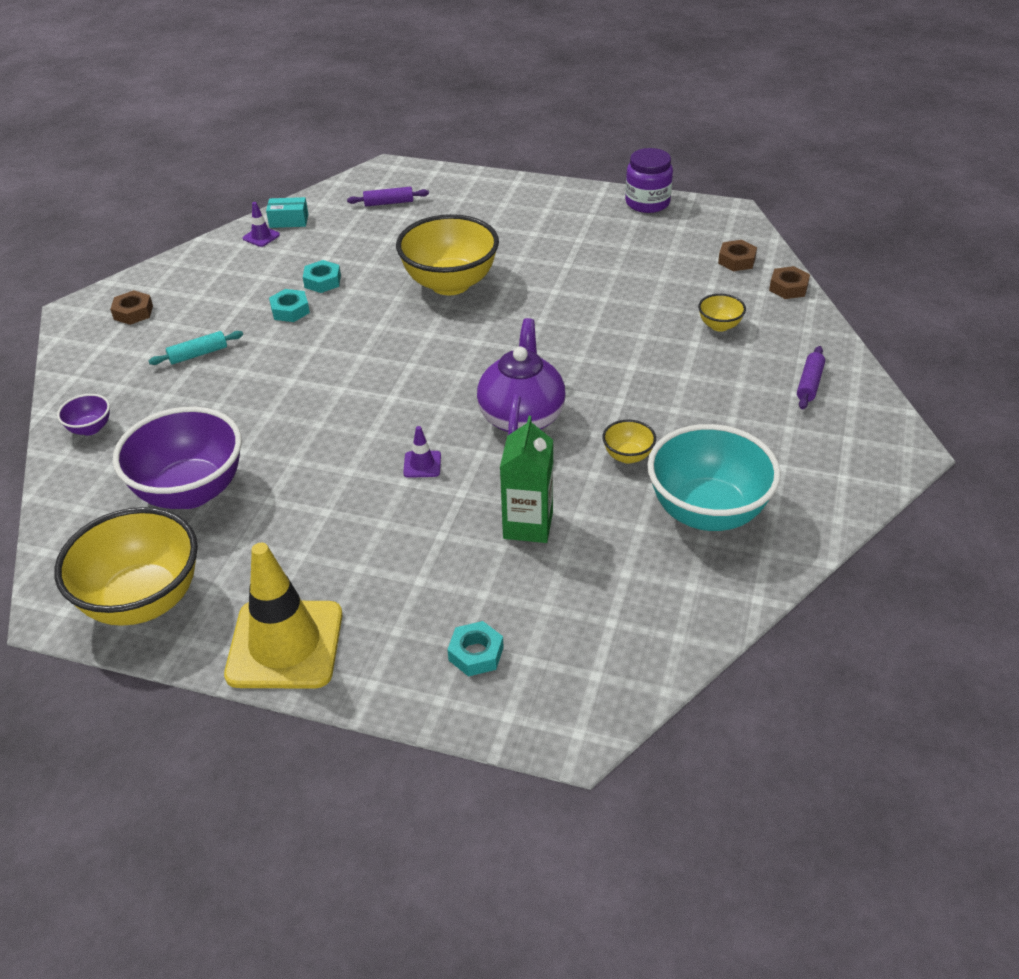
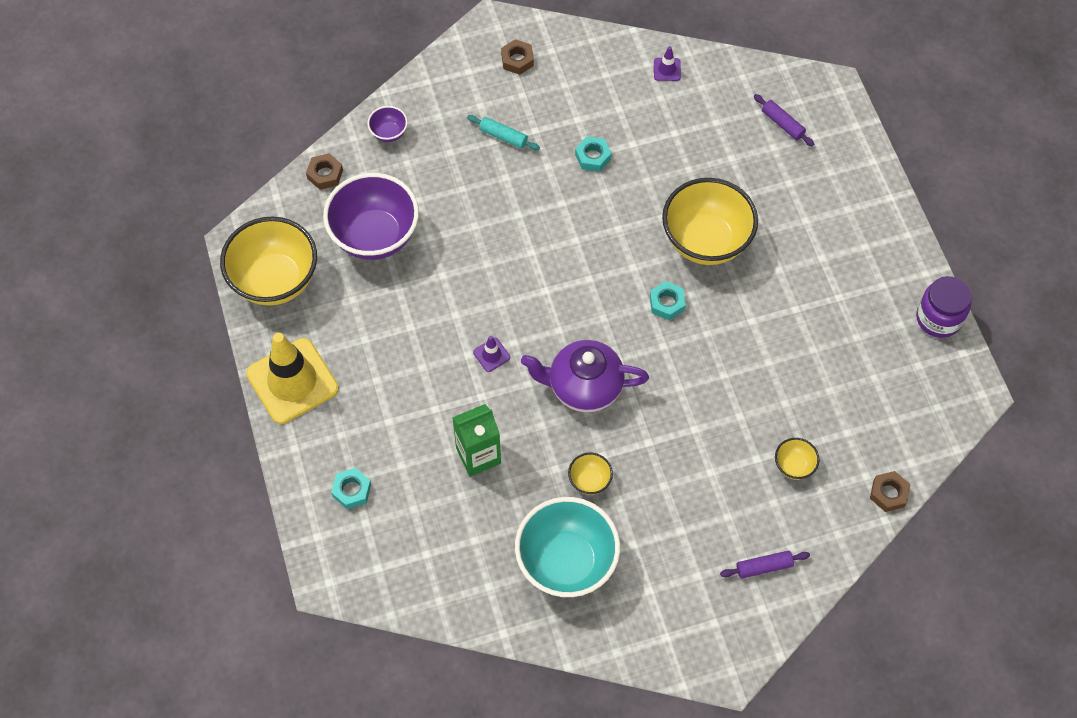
camera: 55 degrees right, 20 degrees up
(289, 221) = (702, 72): turquoise box -> none
(322, 281) = (643, 152): turquoise nut -> turquoise nut (667, 303)
(521, 416) = (583, 387): purple teapot -> purple teapot turned 150 degrees counterclockwise
(736, 260) = (900, 434): brown nut -> brown nut (325, 174)

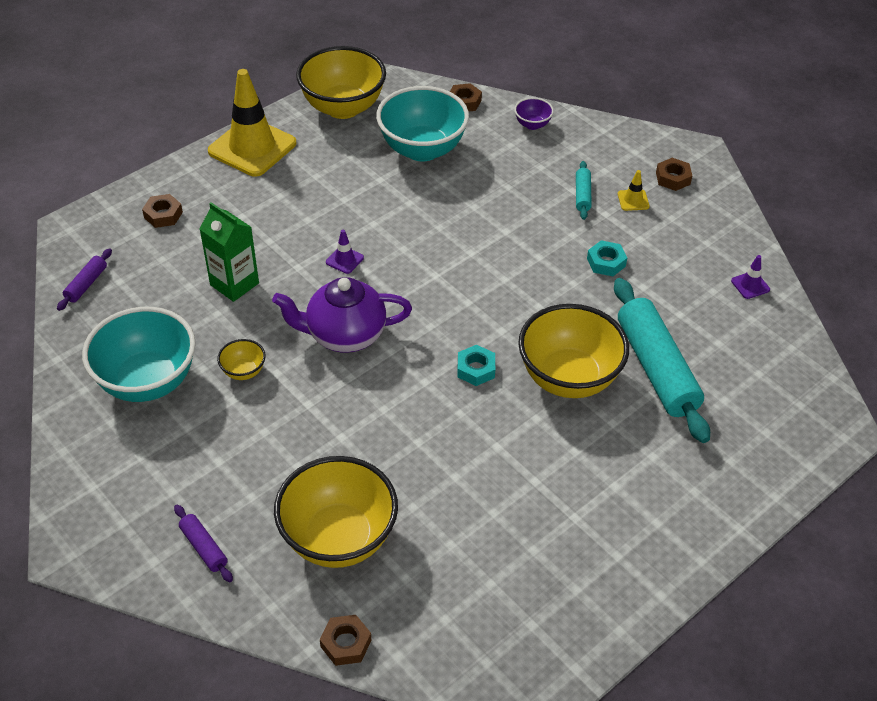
camera: 65 degrees right, 15 degrees down
(352, 490) = (163, 215): turquoise nut -> brown nut
(375, 236) = (422, 149): purple bowl -> turquoise bowl
(529, 102) = (633, 200): none -> yellow traffic cone
(583, 387) = (344, 335): purple teapot -> purple teapot turned 75 degrees counterclockwise
(723, 176) = (656, 368): none -> turquoise rolling pin
(782, 124) = (759, 399): purple rolling pin -> purple rolling pin (86, 284)
(794, 466) = (338, 538): yellow bowl -> yellow bowl, size x2.27
(938, 318) = (607, 627): purple jar -> none

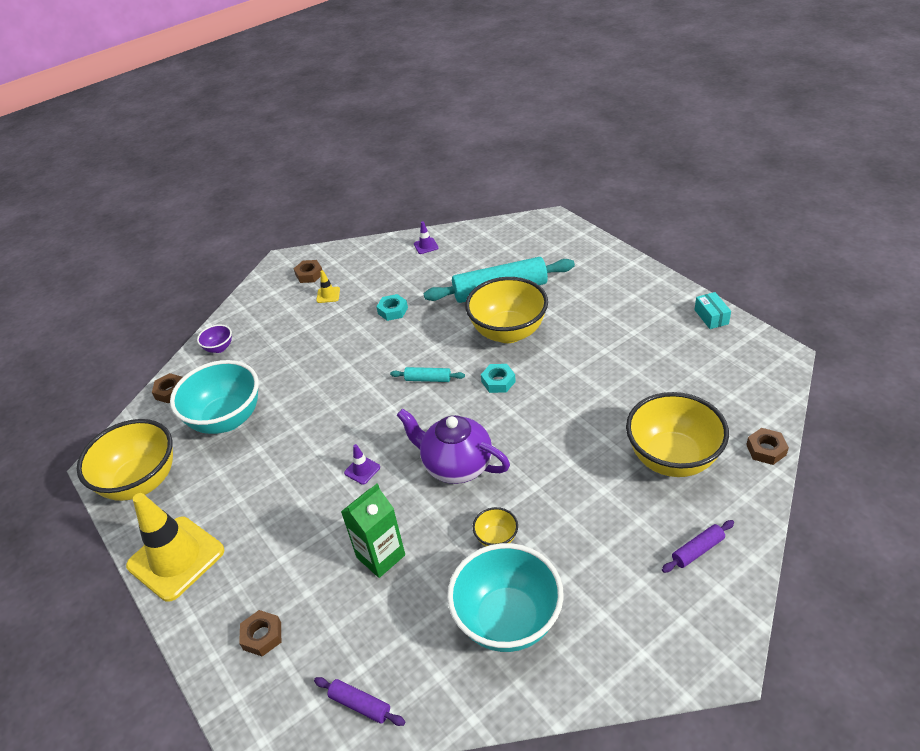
camera: 80 degrees left, 5 degrees down
(344, 335) = (456, 465): purple teapot -> purple teapot turned 120 degrees clockwise
(582, 195) = (315, 321): turquoise rolling pin -> turquoise rolling pin (428, 379)
(613, 618) = (711, 317): none -> turquoise box

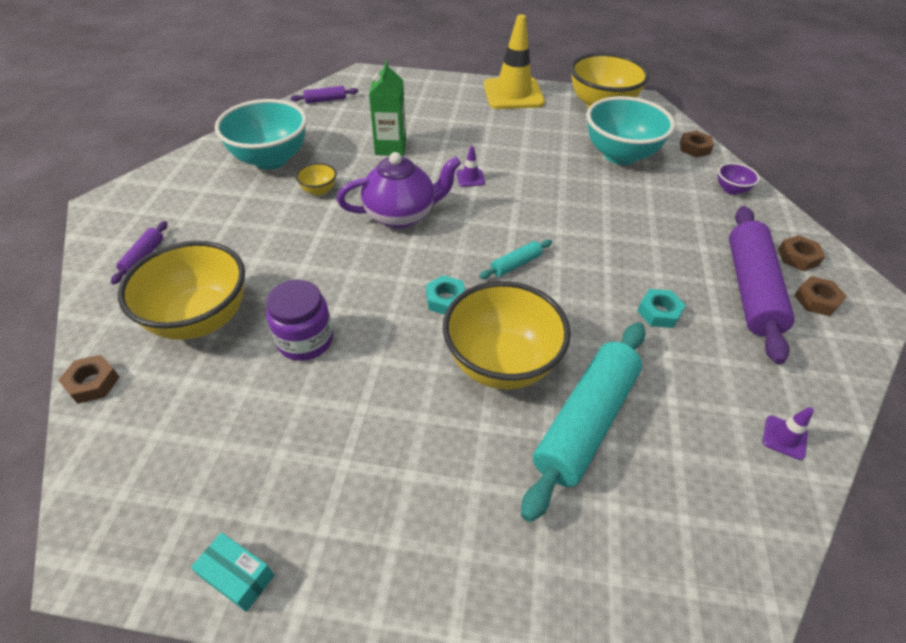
camera: 130 degrees right, 5 degrees up
(262, 636) = (413, 95): brown nut -> brown nut (798, 257)
(328, 295) = (751, 289): yellow traffic cone -> purple rolling pin
(609, 404) = (305, 340): none -> purple jar

